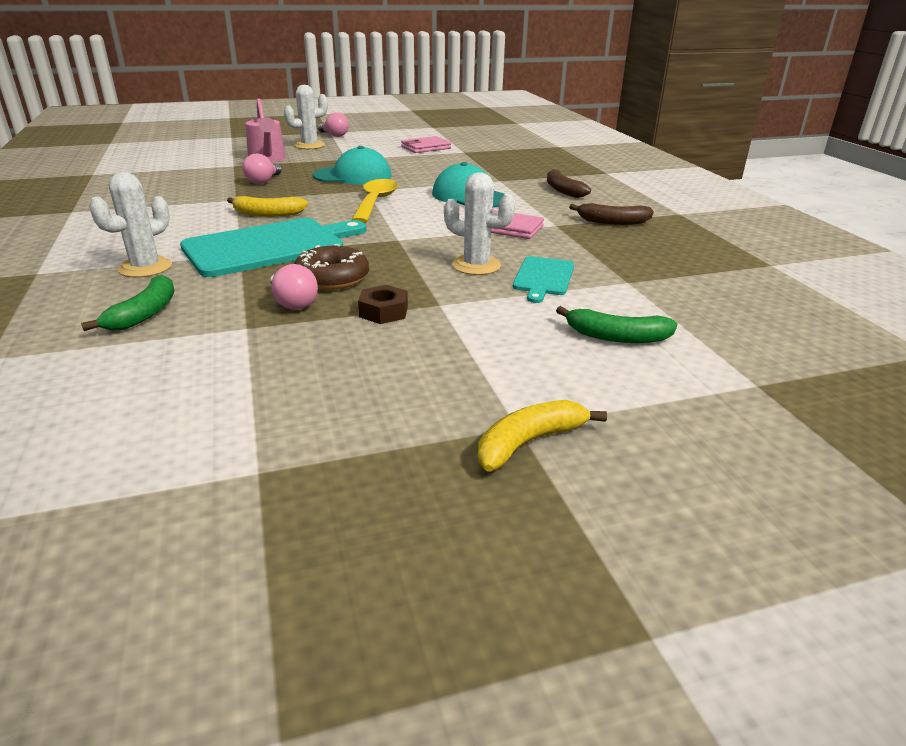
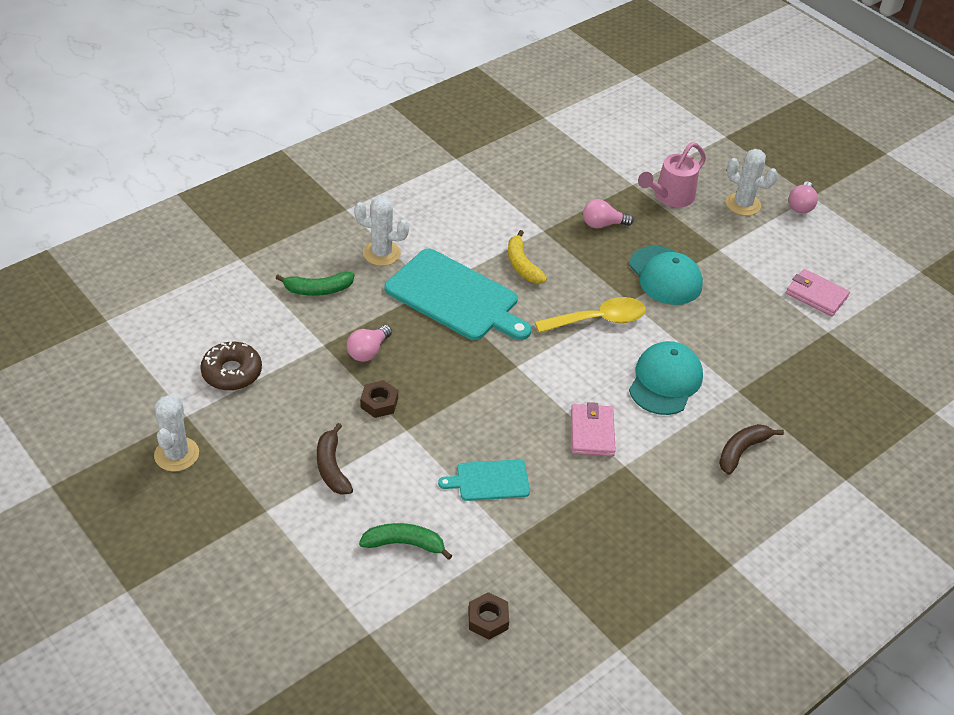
camera: 65 degrees right, 15 degrees up
(332, 278) = (418, 355): brown donut -> brown donut (232, 372)
(476, 265) = (490, 432): white cactus -> white cactus (176, 454)
(529, 442) = (252, 519): yellow banana -> none
(612, 222) = (663, 509): brown banana -> brown banana (332, 467)
(616, 337) = (404, 544): green banana -> green banana turned 105 degrees clockwise
(736, 312) = (488, 619): none -> brown nut

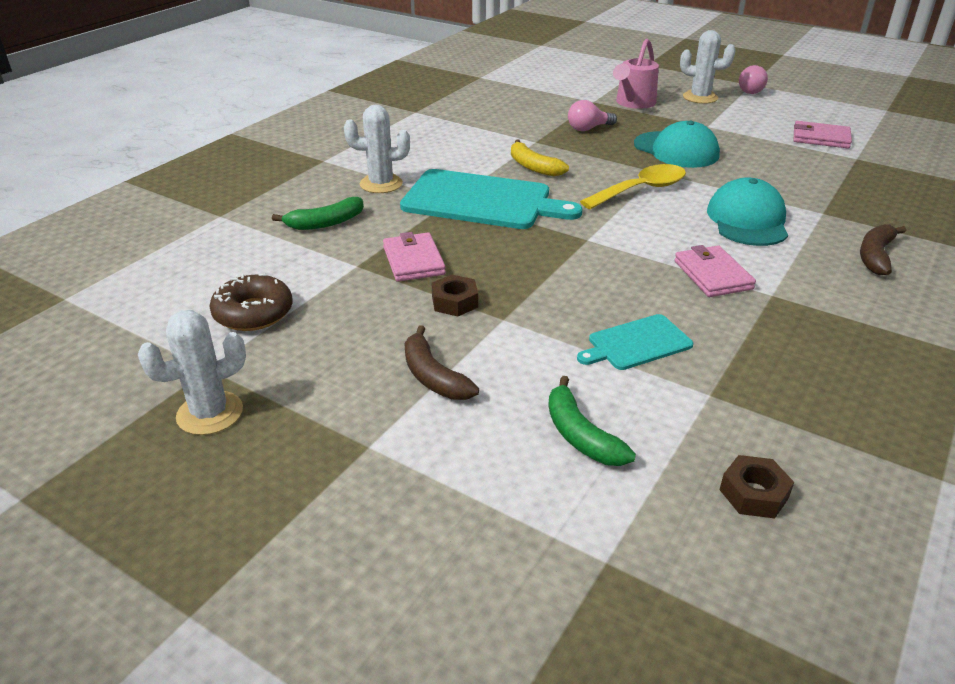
camera: 15 degrees left, 10 degrees down
(176, 454) = (210, 413): white cactus -> white cactus turned 75 degrees clockwise
(368, 351) = (413, 261): pink light bulb -> pink wallet
(404, 544) = (580, 435): green banana -> green banana turned 105 degrees counterclockwise

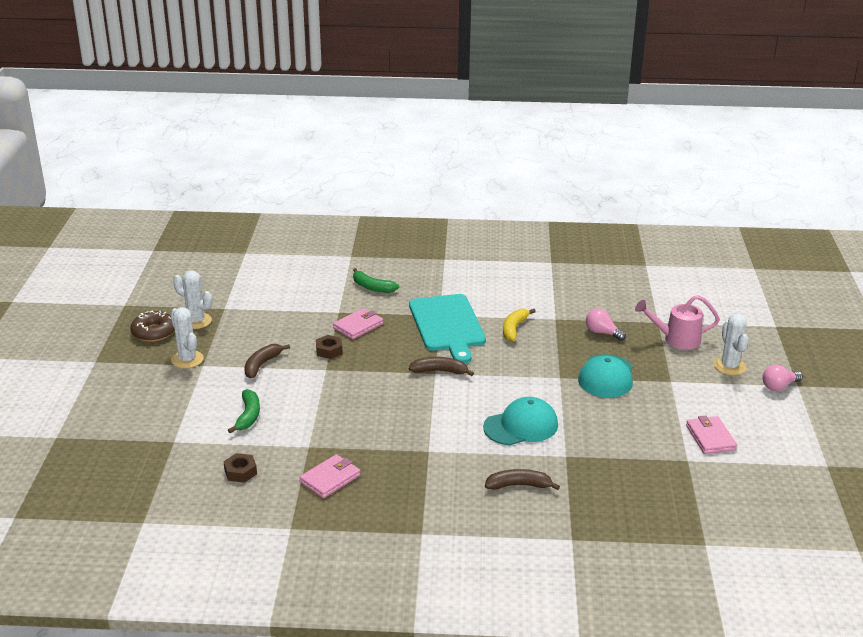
camera: 60 degrees right, 5 degrees down
(253, 313) = (273, 301): brown donut -> brown donut (154, 332)
(381, 184) = (434, 287): white cactus -> white cactus (187, 359)
(580, 435) = (248, 416): green banana -> green banana turned 150 degrees clockwise
(586, 235) = (440, 371): none -> brown banana
(636, 343) = (336, 414): turquoise cutting board -> none
(641, 190) = (523, 376): yellow spoon -> none
(712, 275) = (432, 425): pink wallet -> pink wallet (330, 479)

